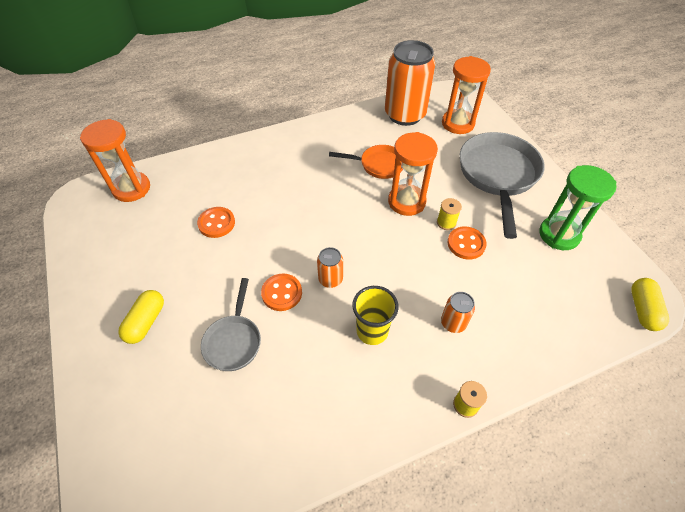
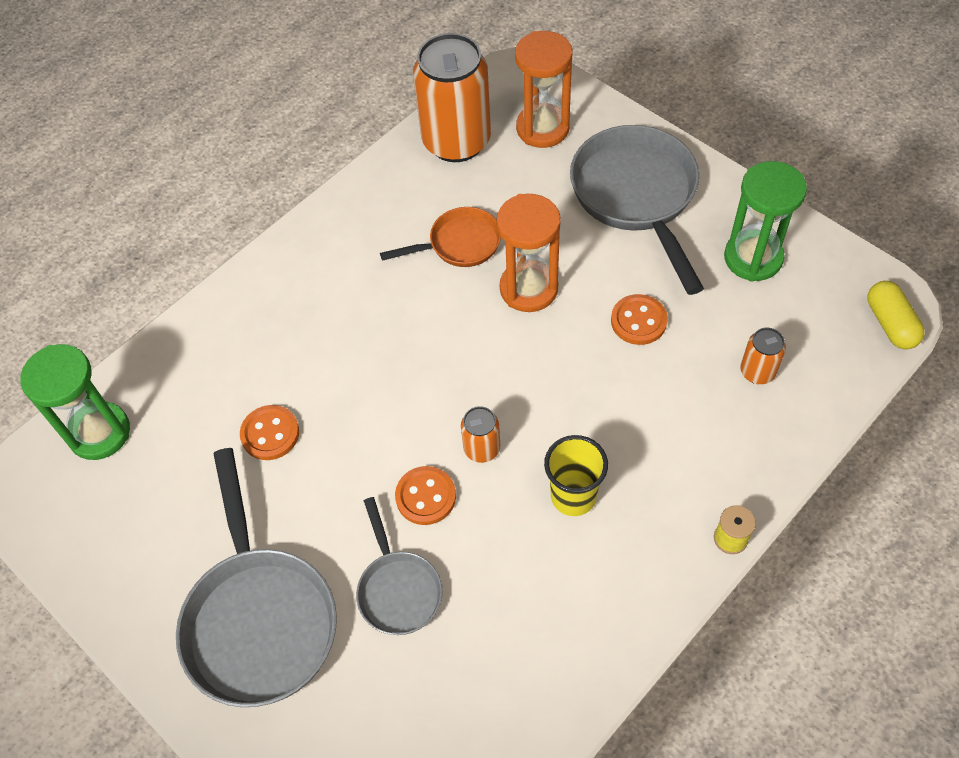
camera: 20 degrees left, 5 degrees up
(131, 188) = (99, 433): orange hourglass -> green hourglass
(146, 322) = (259, 618): yellow capsule -> grey pan
(446, 223) = (598, 299): yellow spool -> none
(453, 323) = (670, 440): orange can -> orange can (757, 372)

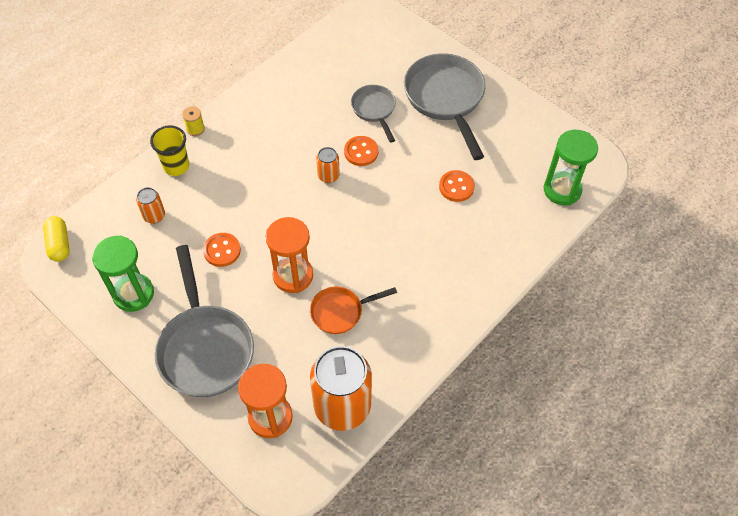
camera: 175 degrees right, 0 degrees up
(573, 496) = (277, 150): yellow cup -> yellow cup (176, 166)

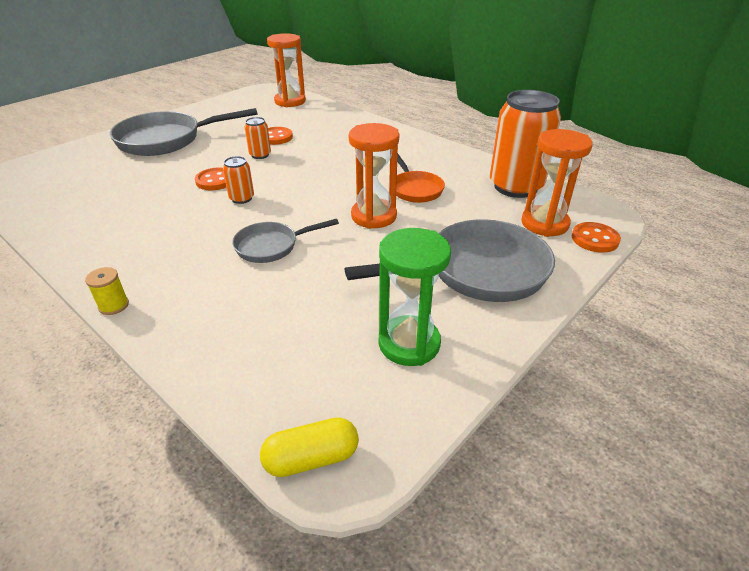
camera: 90 degrees left, 20 degrees down
(154, 216) = (270, 335): orange can -> orange can (260, 155)
(176, 166) = (180, 320): yellow cup -> none
(222, 250) = (337, 267): orange button -> orange button (595, 239)
(374, 110) = (159, 174): grey pan -> grey pan (271, 246)
(562, 190) = (290, 101): green hourglass -> orange hourglass

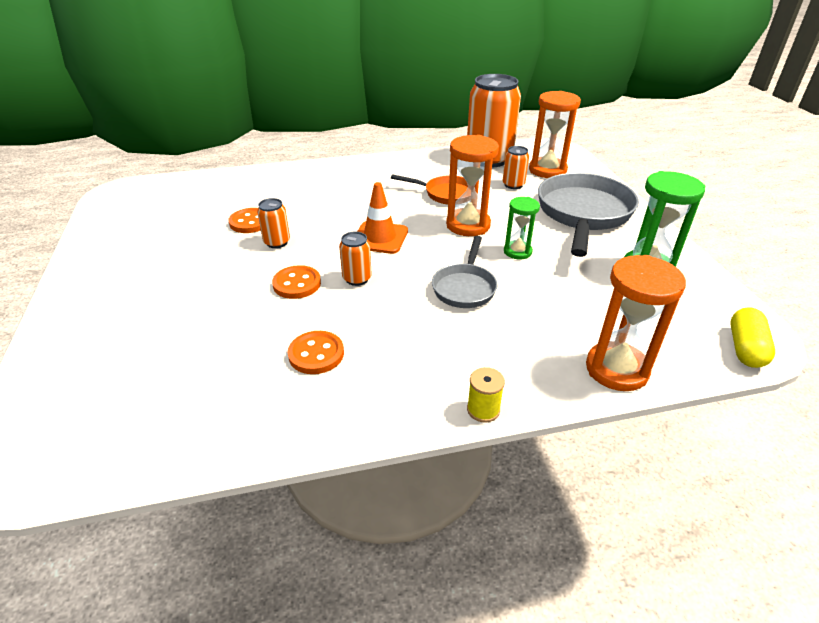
camera: 55 degrees left, 0 degrees up
(166, 140) = (138, 290): grey pan -> none
(290, 101) = (175, 189): orange hourglass -> orange hourglass (616, 369)
(307, 187) = (379, 238): none -> orange traffic cone
(356, 254) = (517, 252): none -> green hourglass
(482, 215) = (513, 185): none -> orange can
(595, 239) = (581, 164): orange button -> orange button (316, 354)

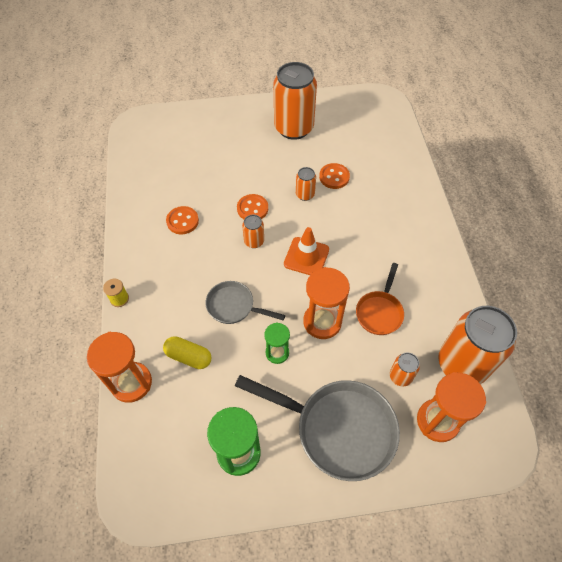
camera: 95 degrees right, 20 degrees up
(140, 256) = (293, 128): none -> orange can
(745, 348) = (129, 485): yellow capsule -> yellow capsule (188, 356)

